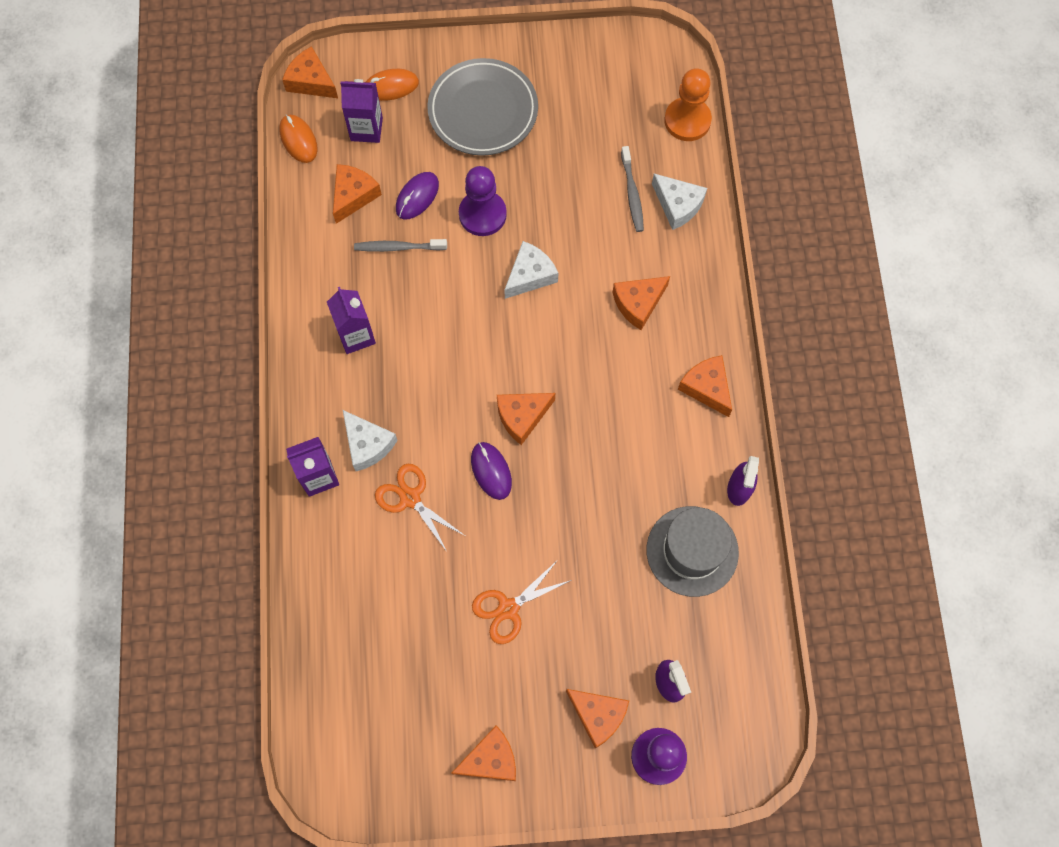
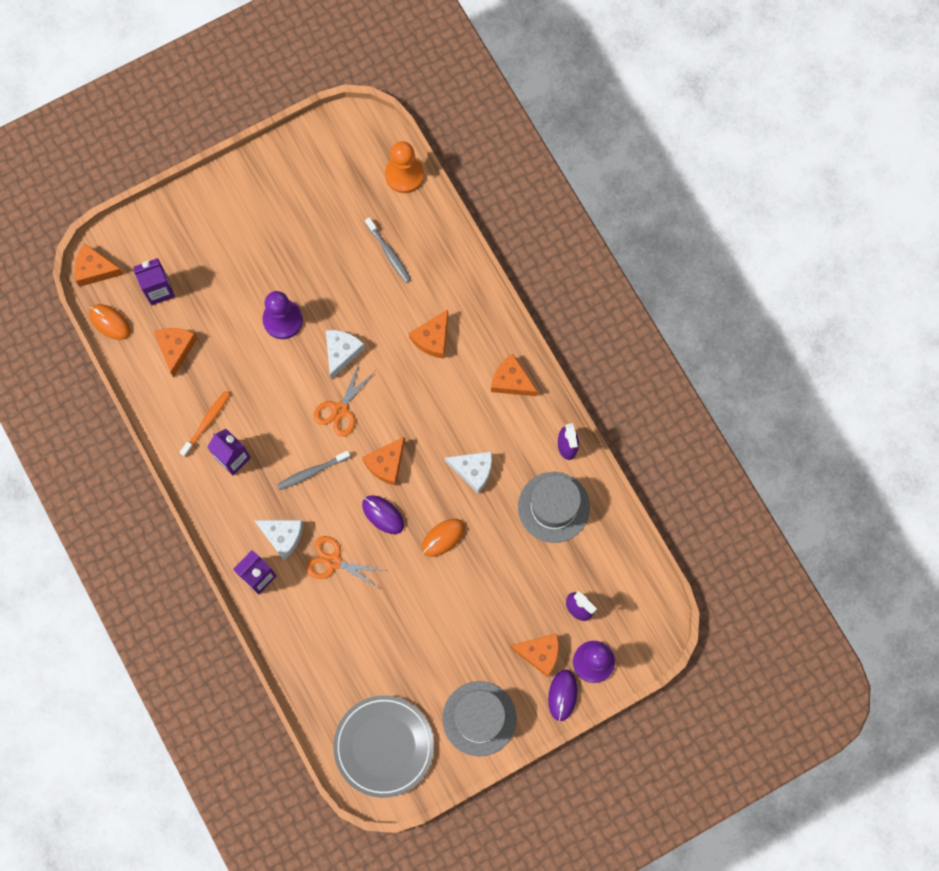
camera: 25 degrees left, 5 degrees up
(347, 286) = (207, 422): none -> orange toothbrush
(391, 87) = (161, 246): orange mouse -> orange mouse (443, 538)
(398, 247) = (231, 375): grey toothbrush -> grey toothbrush (312, 472)
(417, 197) = (226, 328): purple mouse -> purple mouse (563, 695)
(483, 110) = (243, 235): grey plate -> grey plate (384, 746)
(491, 759) = (479, 718): orange cheese -> grey hat
(508, 608) = (442, 608): orange scissors -> orange scissors (340, 410)
(677, 205) = (427, 247): white cheese -> white cheese (473, 470)

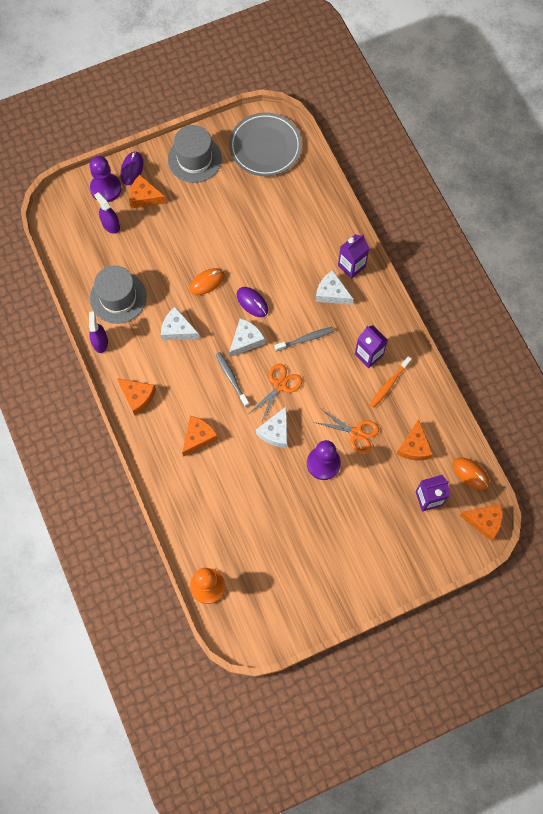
camera: 175 degrees left, 5 degrees down
(333, 561) = (293, 272): orange scissors -> orange scissors (356, 433)
(386, 464) = (246, 340): orange cheese -> white cheese
(389, 253) = (228, 514): grey toothbrush -> grey toothbrush (231, 378)

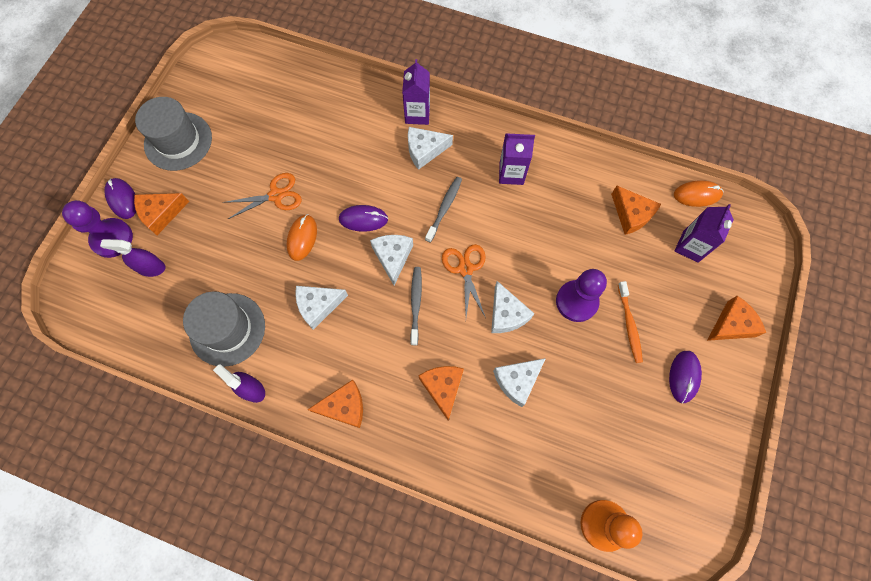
camera: 45 degrees left, 0 degrees up
(231, 378) = (416, 304): grey toothbrush -> grey toothbrush turned 75 degrees clockwise
(242, 472) = (517, 381): none -> white cheese
(265, 147) = (236, 79): grey plate -> none
(337, 561) = (684, 376): none -> purple mouse
(356, 433) = (574, 249): orange scissors -> orange scissors (276, 195)
(389, 384) = (554, 182): orange toothbrush -> orange toothbrush (629, 325)
(484, 521) = (751, 223): orange cheese -> orange cheese (731, 325)

